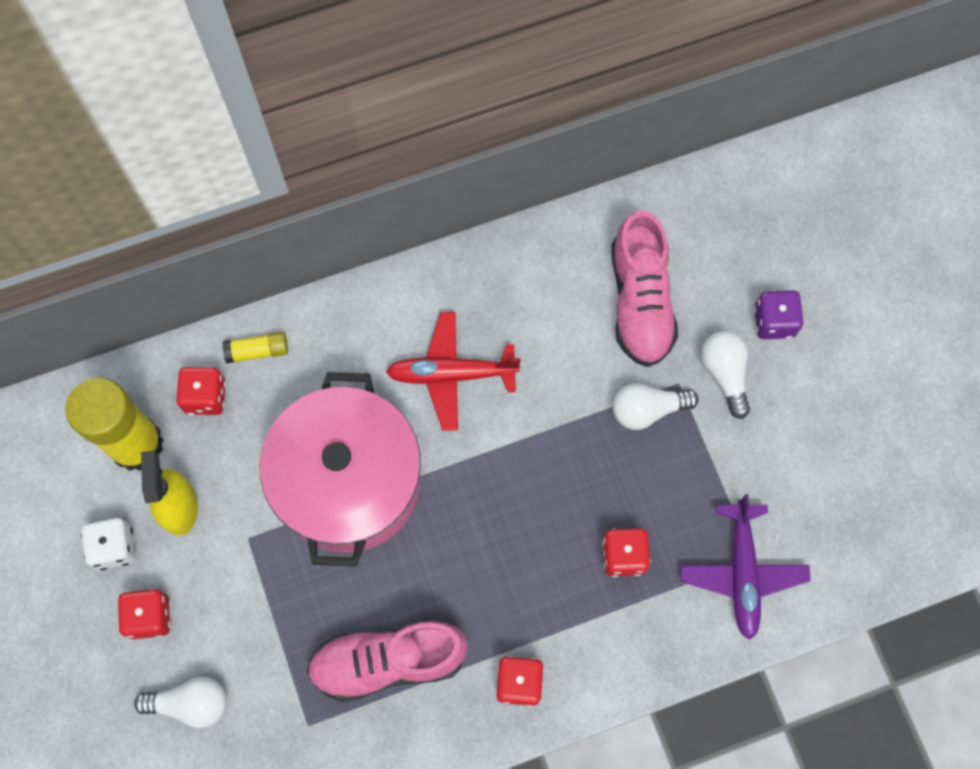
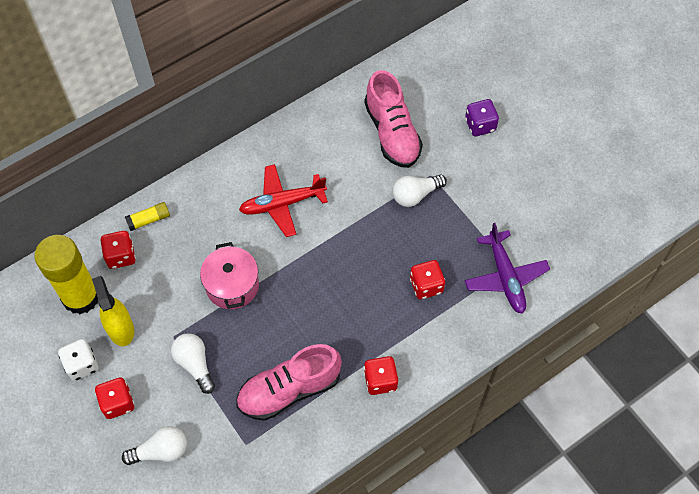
camera: 15 degrees left, 10 degrees down
(349, 482) = (232, 285): pink pot -> pink pot, size x0.54
(724, 374) = (458, 162): white light bulb -> white light bulb (195, 364)

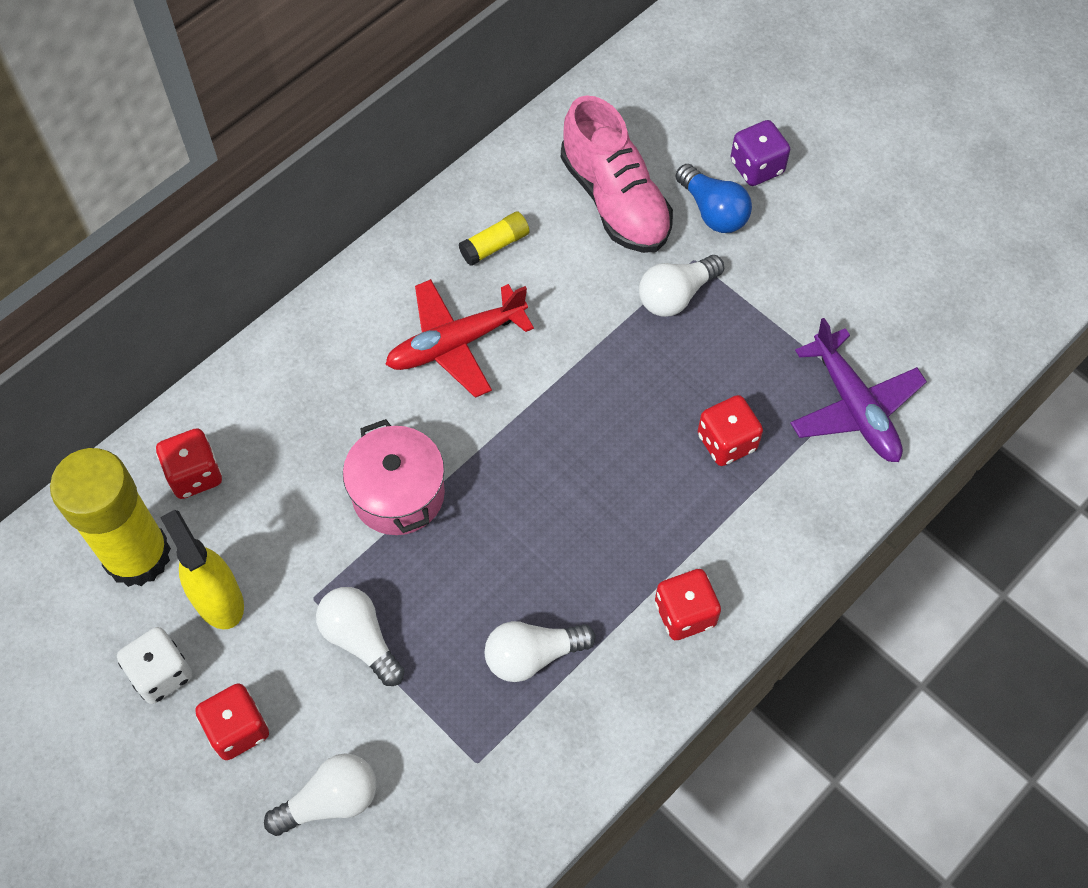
camera: 10 degrees left, 0 degrees up
(149, 220) = (232, 405): yellow glue stick -> yellow glue stick (495, 245)
(289, 390) = (533, 655): pink shoe -> white light bulb
(448, 148) = (713, 211): none -> blue light bulb

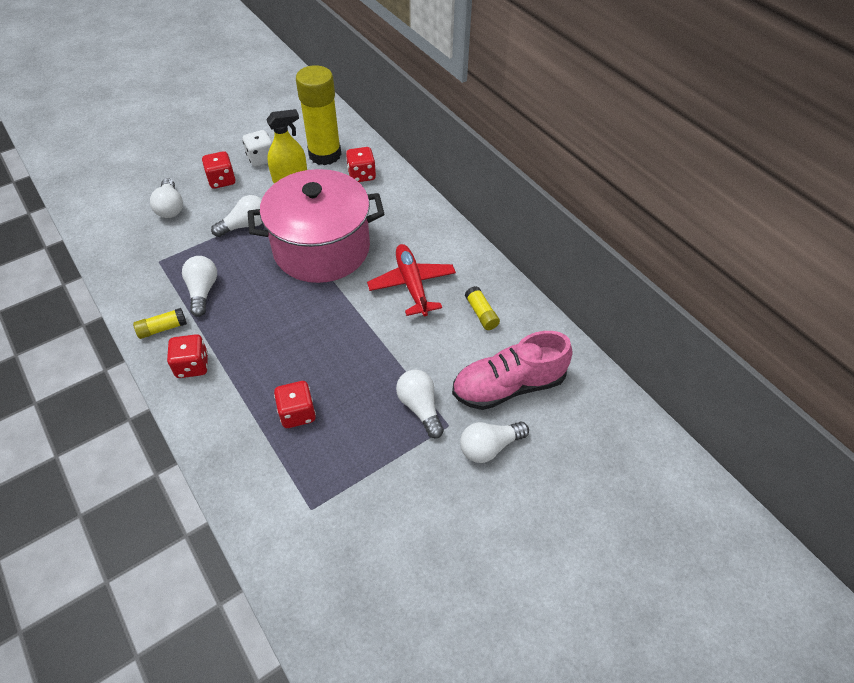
camera: 100 degrees right, 10 degrees down
(398, 494) = (322, 248): pink pot -> pink pot, size x1.84
(625, 690) = (162, 328): none -> yellow glue stick
(713, 211) = (489, 447): blue light bulb -> white light bulb
(757, 167) = (528, 488): purple dice -> none
(854, 407) = (296, 503): purple plane -> none

